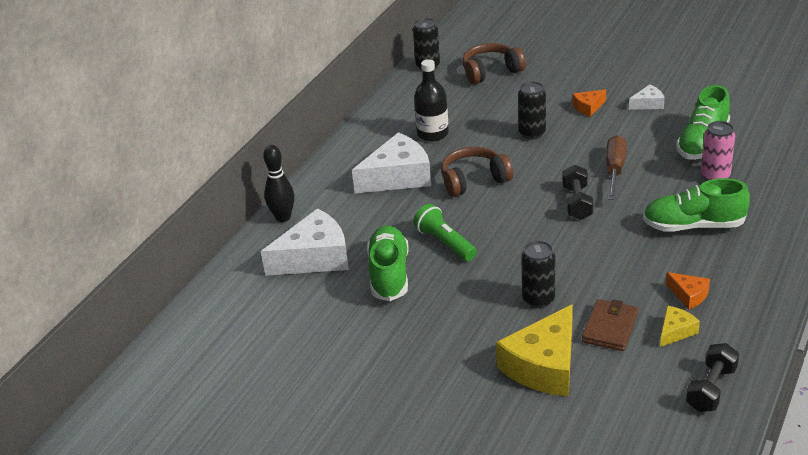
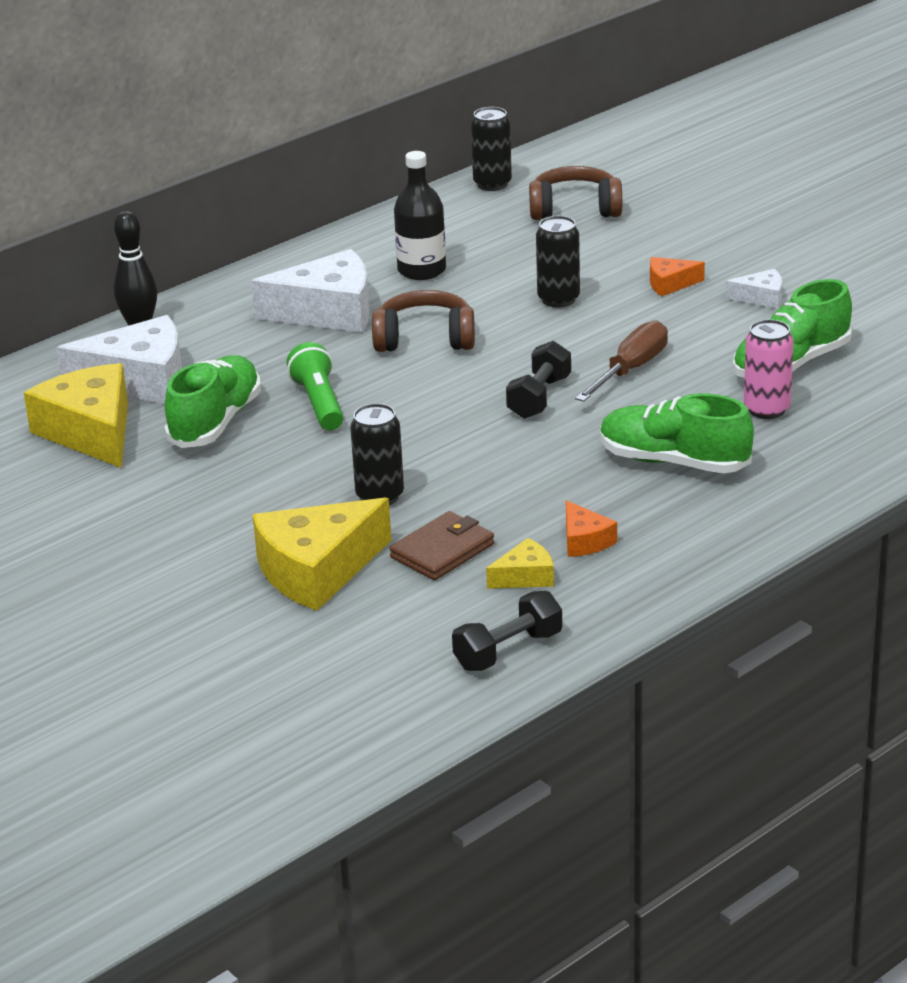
camera: 20 degrees right, 5 degrees down
(312, 304) = (91, 432): none -> yellow cheese

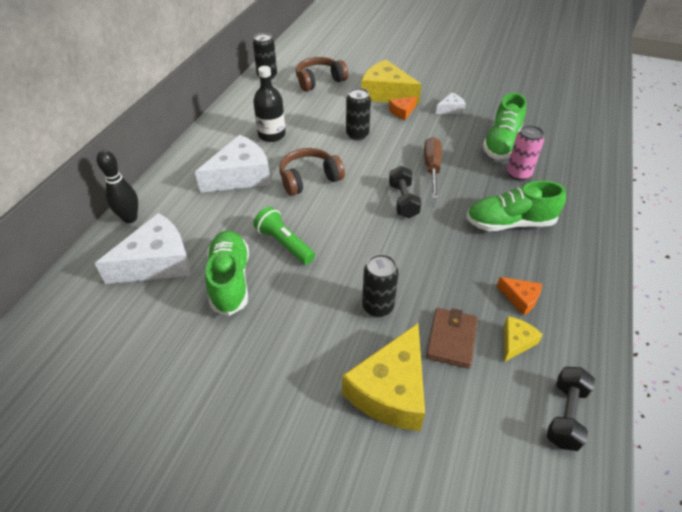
camera: 30 degrees left, 15 degrees up
(91, 432) = (150, 317): yellow cheese -> yellow cheese (386, 93)

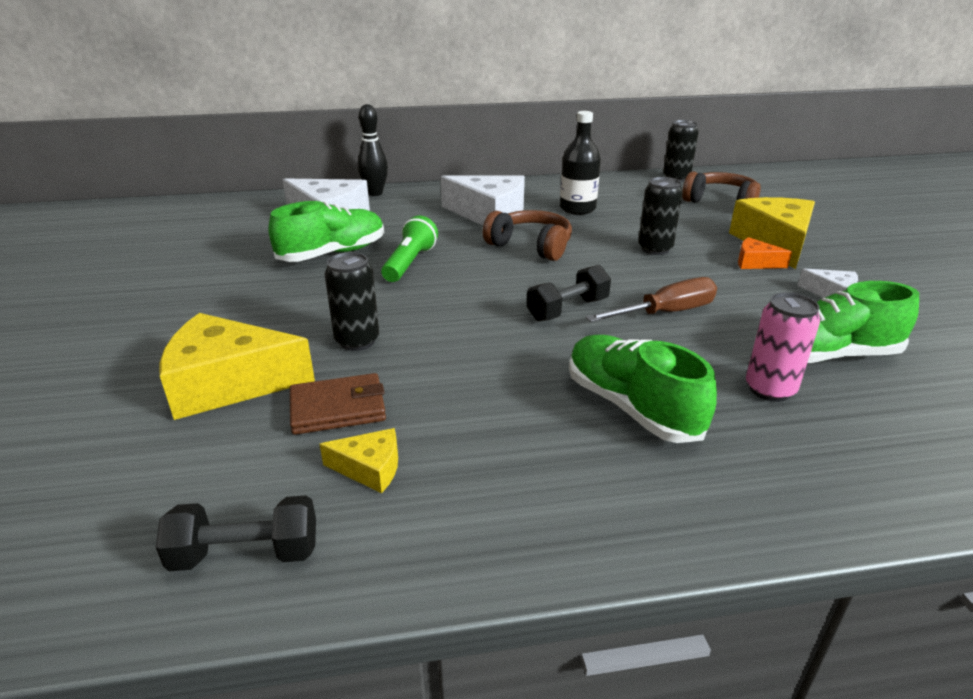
camera: 60 degrees right, 15 degrees down
(520, 299) = (466, 454): orange cheese -> none

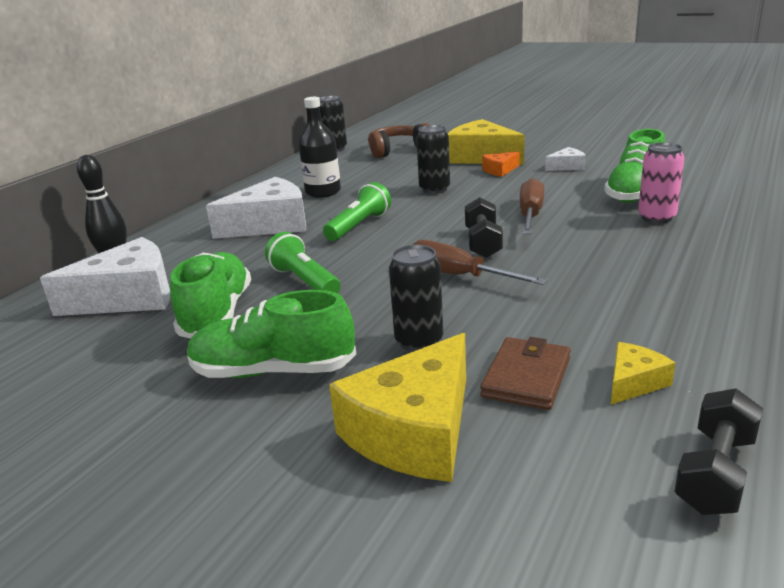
camera: 50 degrees left, 5 degrees down
(487, 320) = (458, 276): none -> brown screwdriver
(531, 246) = (358, 226): brown headphones -> green flashlight
(631, 407) = (638, 261): green shoe -> green shoe (273, 371)

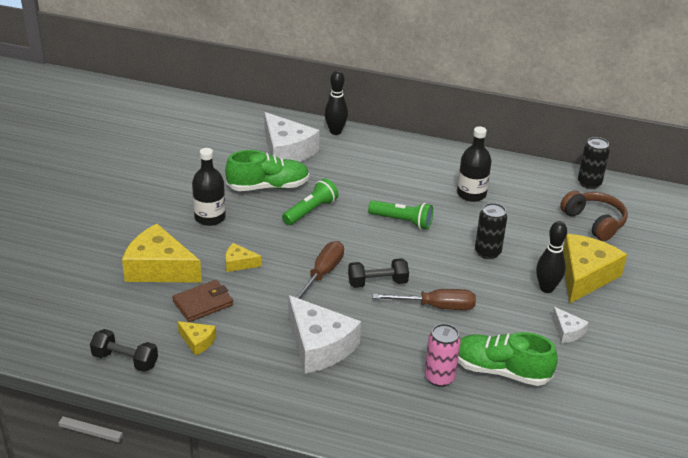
camera: 75 degrees right, 10 degrees up
(270, 224) = (400, 180): white cheese -> white cheese (319, 346)
(273, 371) = (210, 217): green shoe -> black bottle
(419, 341) = (239, 263): black can -> yellow cheese
(500, 170) = (546, 288): orange cheese -> black bowling pin
(526, 377) = (203, 303): brown wallet -> brown wallet turned 45 degrees counterclockwise

